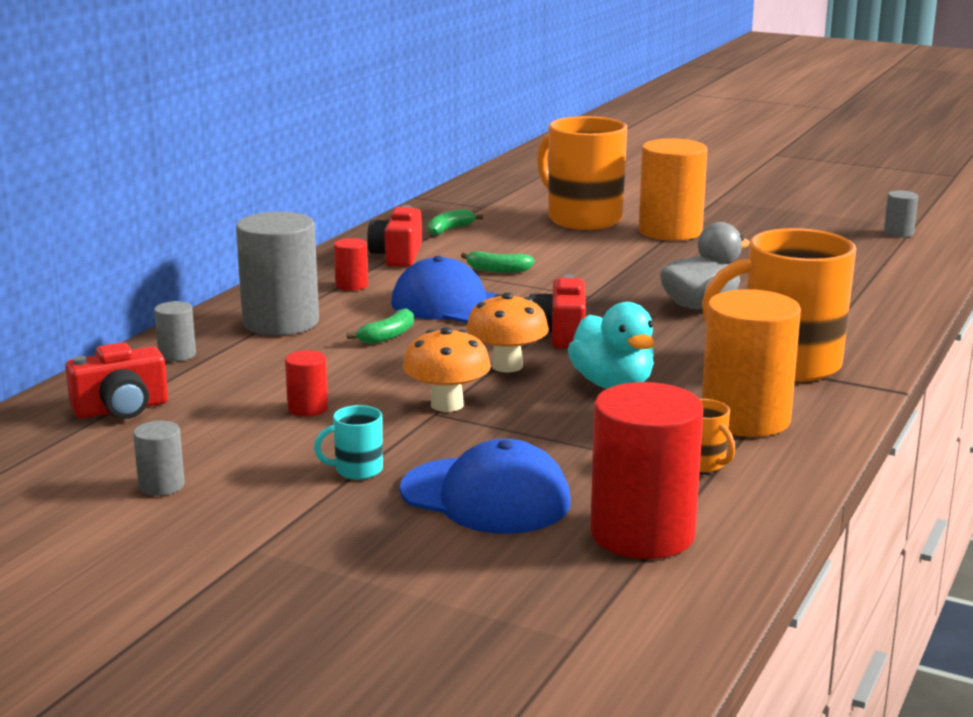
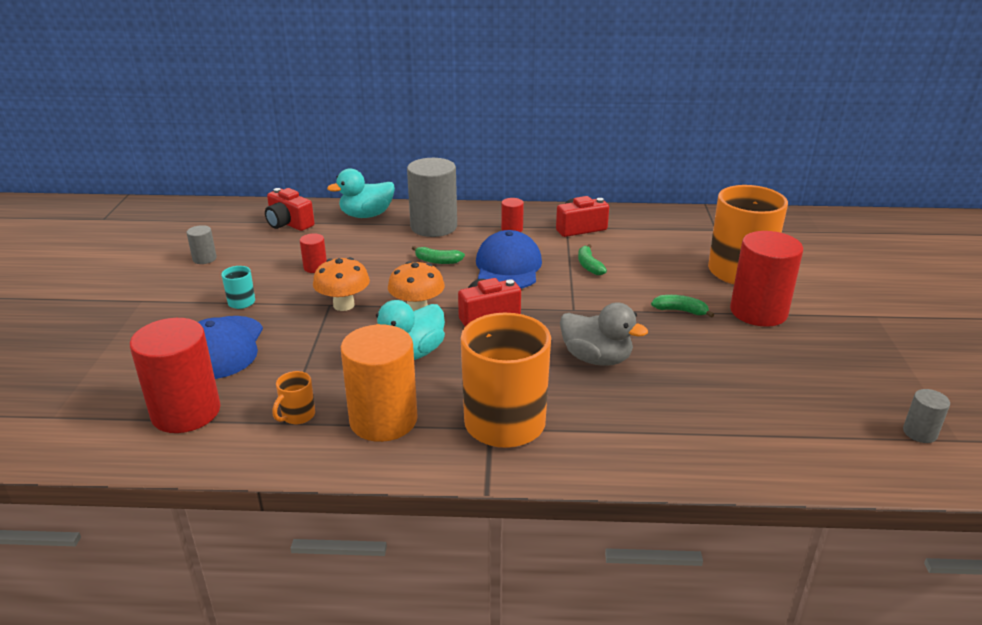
camera: 65 degrees right, 10 degrees up
(177, 355) = (366, 215): grey cylinder -> turquoise duck
(450, 229) = (651, 231): green banana -> green banana (680, 311)
(670, 231) = (758, 312): orange cylinder -> red cylinder

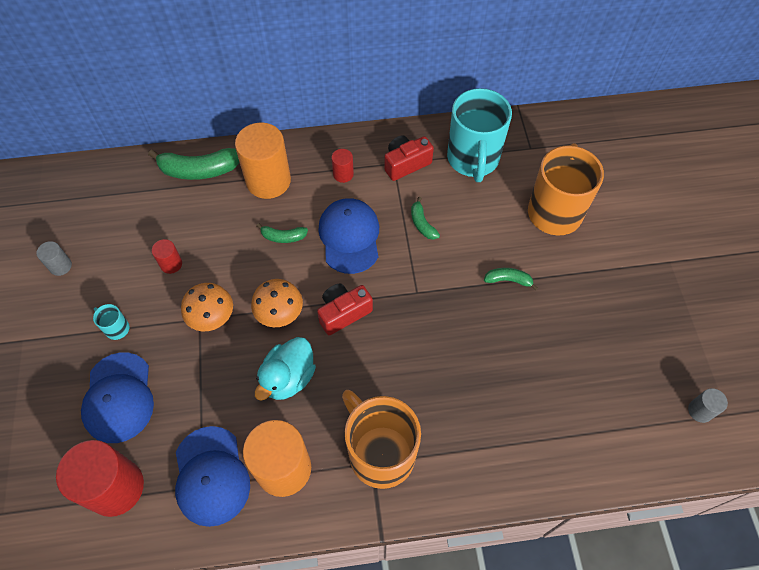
camera: 10 degrees left, 30 degrees up
(289, 223) = (126, 195): red camera -> none
(297, 416) = (211, 476): orange mug -> blue cap
(366, 215) = (199, 170): turquoise duck -> green banana
(434, 227) = (268, 180): grey cylinder -> orange cylinder
(596, 358) = (445, 359): grey duck -> none
(652, 231) = (473, 159): none -> turquoise mug
(758, 312) = (573, 271): red cylinder -> none

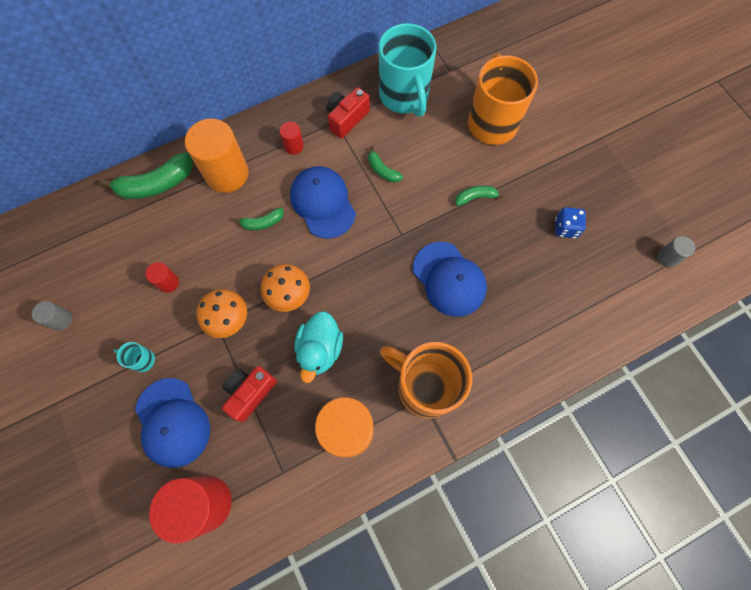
camera: 20 degrees left, 10 degrees up
(211, 476) = (287, 460): blue cap -> blue cap (449, 279)
(343, 313) = (345, 274): red camera -> red camera (250, 393)
(595, 342) = (565, 228): none -> blue dice

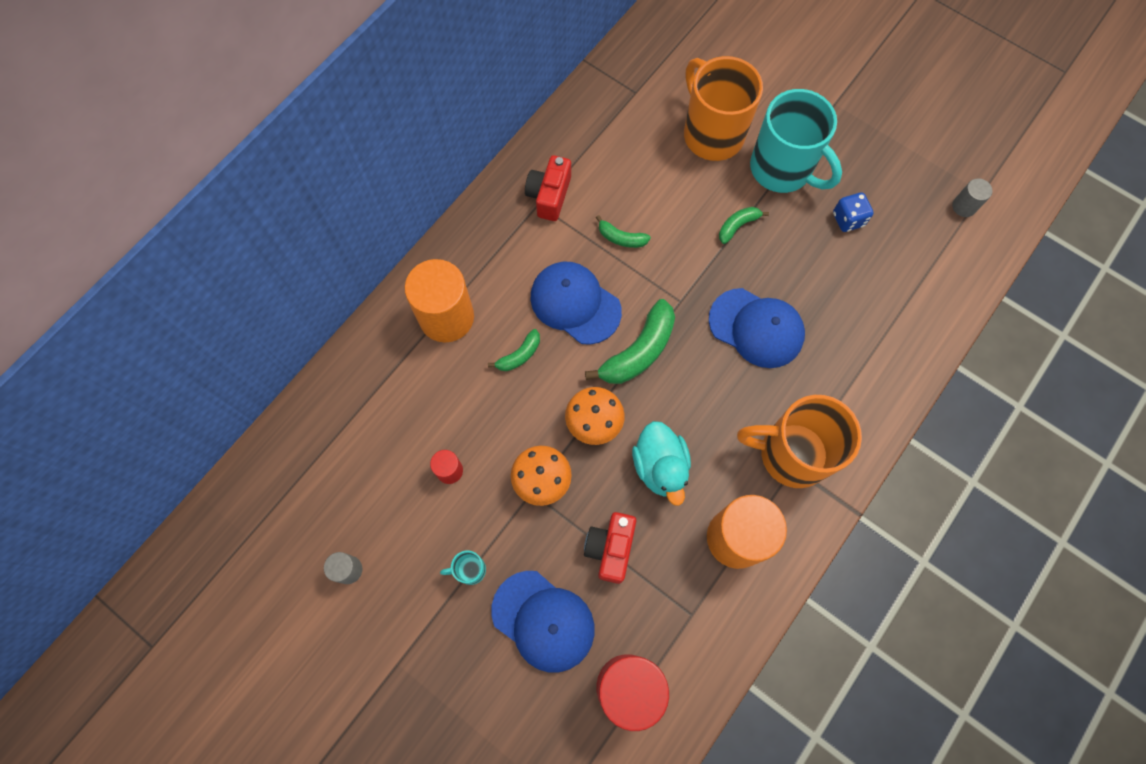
camera: 25 degrees left, 0 degrees up
(156, 184) = (370, 364): green banana -> green banana (638, 351)
(294, 146) = (506, 252): red cylinder -> none
(404, 96) = (600, 143): turquoise mug -> turquoise mug (782, 169)

